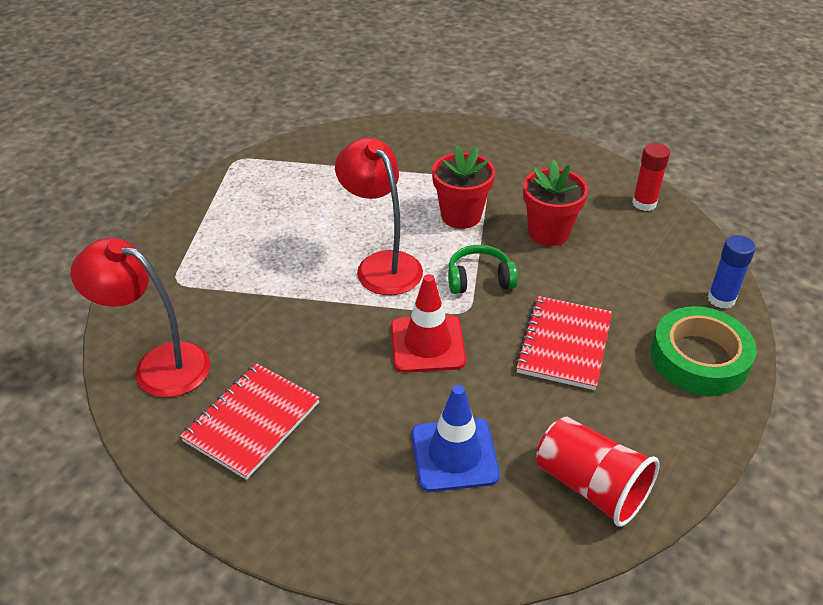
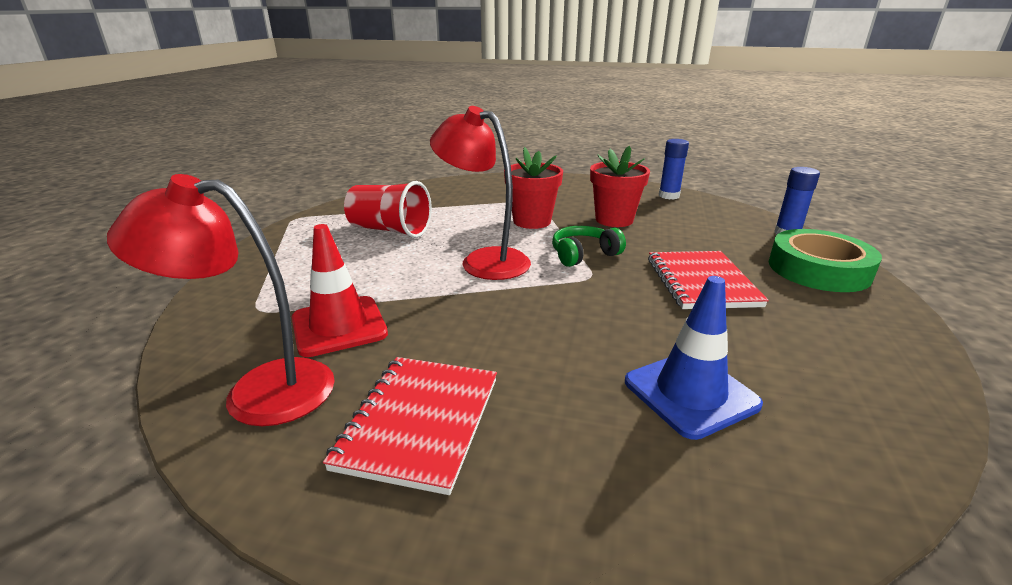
camera: 20 degrees left, 15 degrees down
(427, 344) = (576, 306): red traffic cone -> red traffic cone (339, 326)
(590, 486) = (854, 385): red cup -> red cup (390, 230)
(644, 203) = (669, 196): red glue stick -> blue glue stick

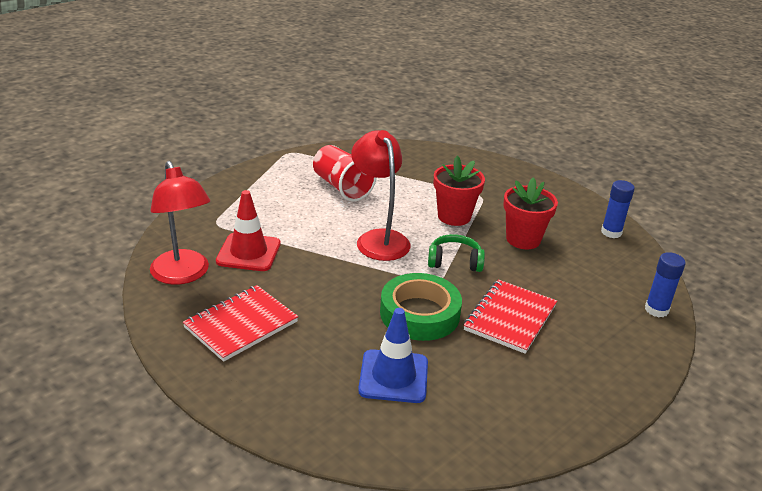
camera: 30 degrees right, 5 degrees up
(259, 391) = (183, 275): red lamp -> red lamp turned 150 degrees counterclockwise
(818, 269) = (623, 348): green tape -> green tape (419, 314)

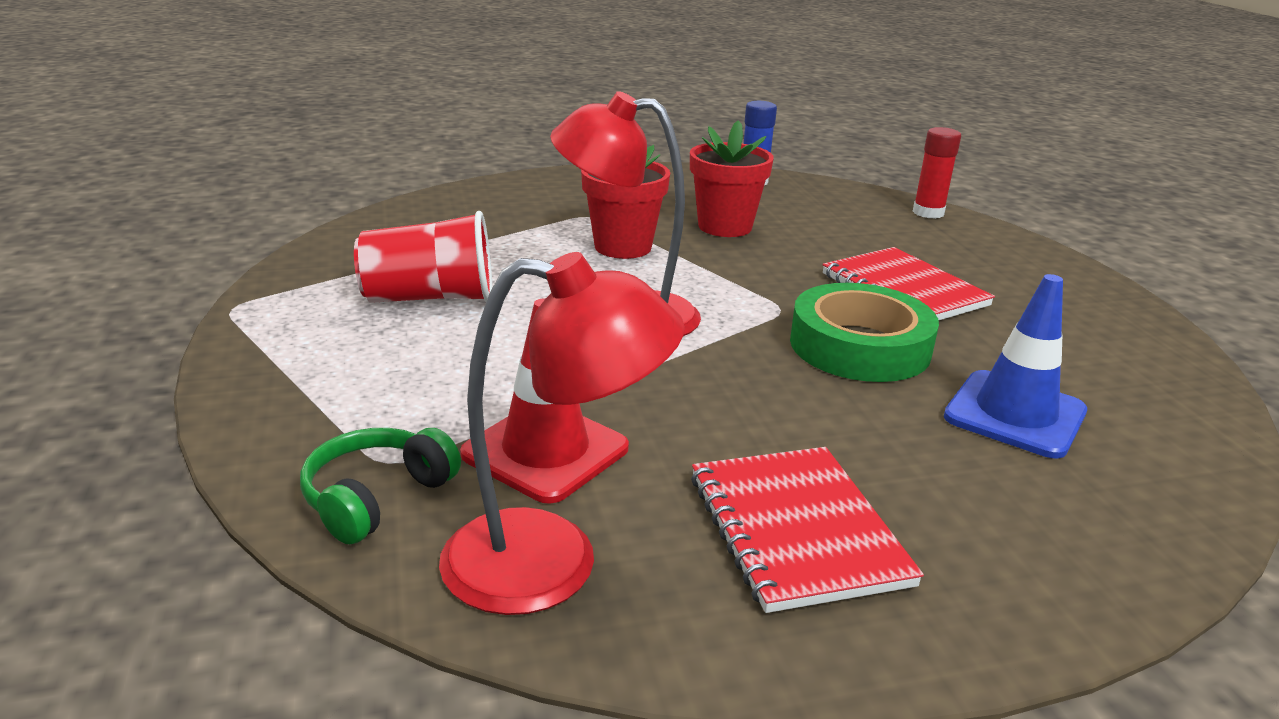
camera: 60 degrees left, 5 degrees down
(454, 261) = (741, 282): green headphones -> green headphones (376, 497)
(656, 310) = (928, 213): blue glue stick -> red glue stick

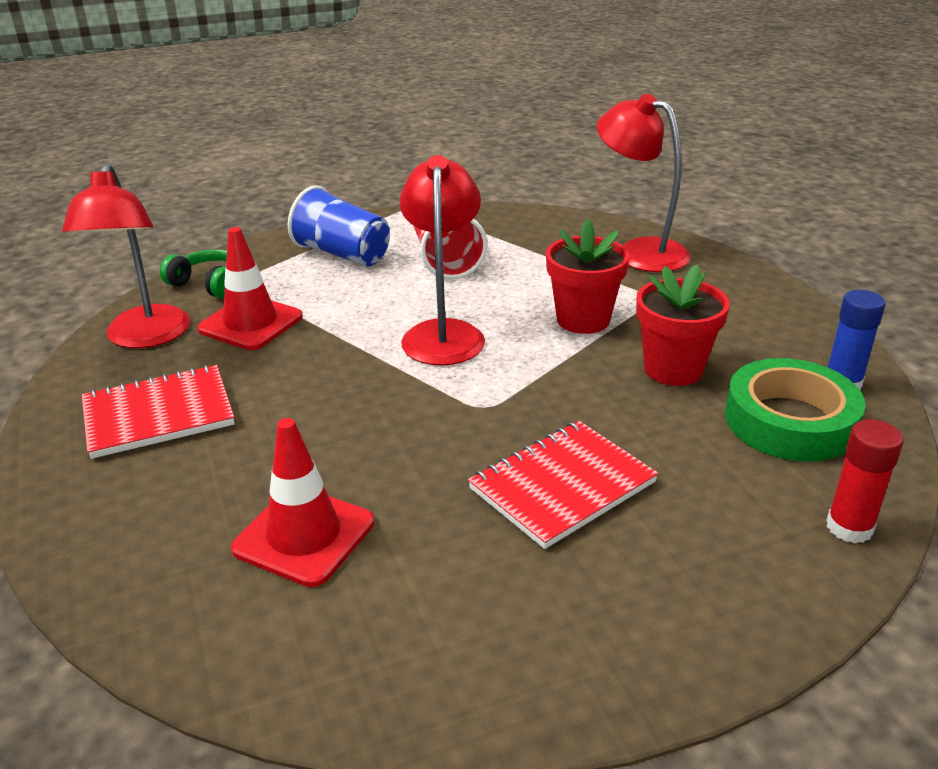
camera: 85 degrees right, 5 degrees up
(355, 368) = (343, 254): none -> blue cup
(486, 205) = (639, 251): none -> red lamp
(859, 346) = (420, 449): green tape -> green tape (790, 421)
(1015, 414) = (304, 535): blue traffic cone -> red traffic cone

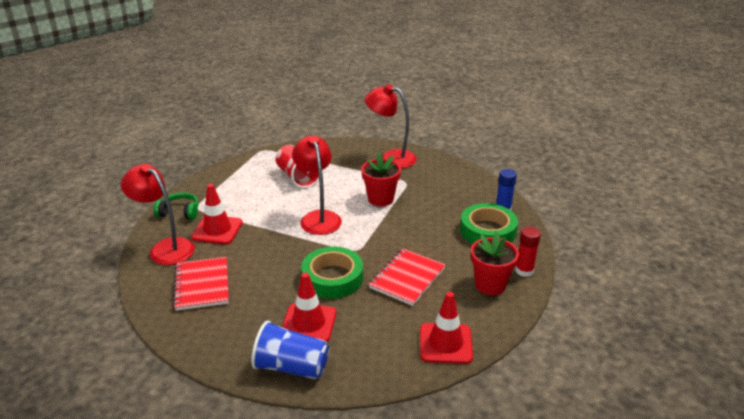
camera: 20 degrees left, 0 degrees up
(145, 337) = (165, 248): red lamp -> red lamp turned 150 degrees clockwise
(158, 414) = (202, 285): red notebook -> red notebook turned 60 degrees counterclockwise
(343, 254) = (242, 183): blue cup -> blue cup (291, 367)
(406, 452) = (332, 278): none -> green tape
(582, 660) = (445, 343): none -> red traffic cone
(673, 369) = (431, 216): red flower pot -> red flower pot (490, 285)

